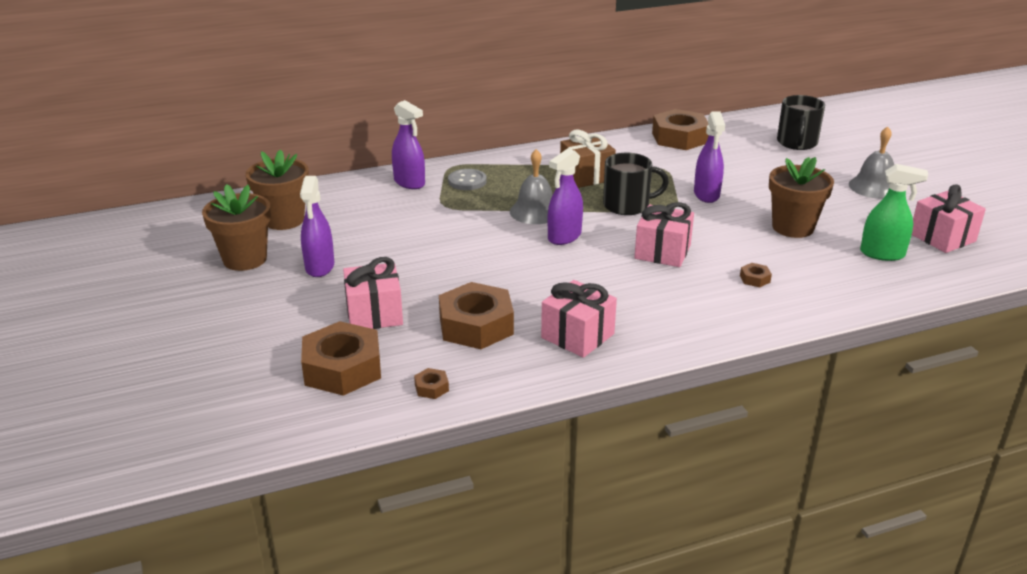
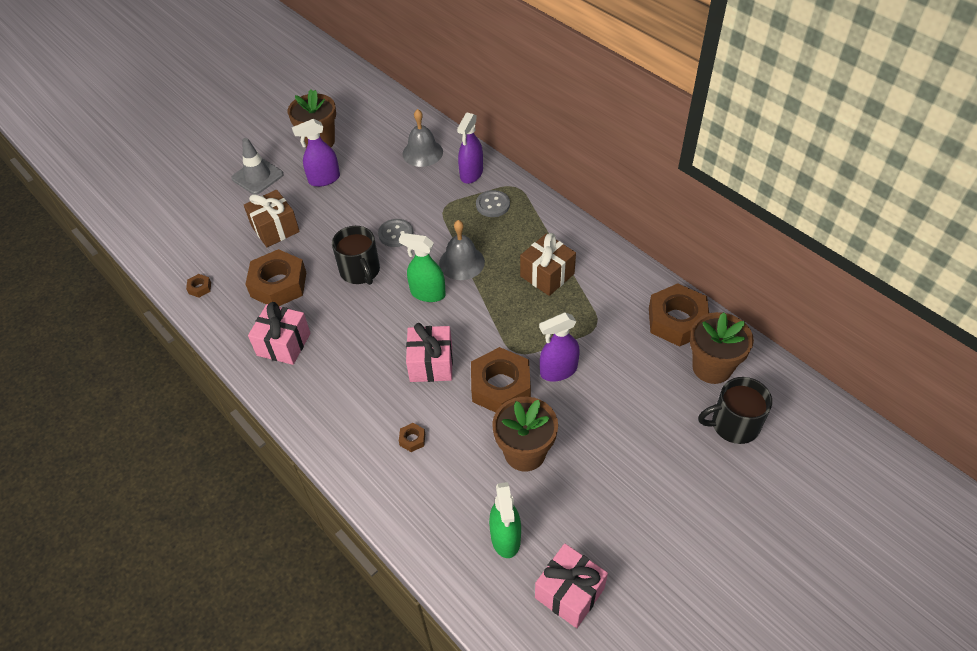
camera: 70 degrees right, 20 degrees up
(258, 313) = (257, 176): none -> grey traffic cone
(284, 220) = (380, 135): brown flower pot -> brown flower pot (712, 367)
(342, 368) = (209, 239): brown nut -> brown nut (500, 386)
(374, 314) = (275, 229): pink gift -> brown gift
(460, 238) = (396, 234): none -> grey button
(564, 237) = (427, 293): purple spray bottle -> green spray bottle
(627, 205) = (504, 318): black mug -> black mug (360, 271)
(874, 187) = (660, 514): grey bell -> grey bell (422, 152)

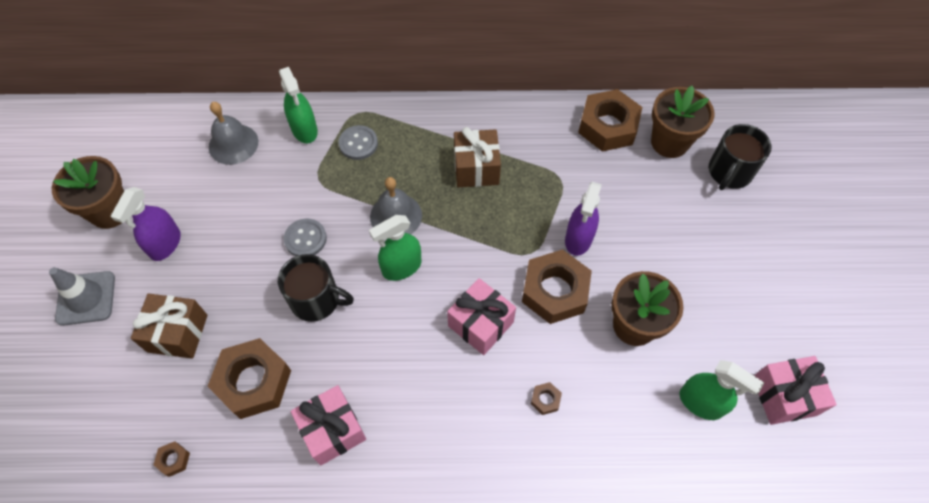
camera: 50 degrees left, 10 degrees up
(471, 174) = (304, 130): purple spray bottle -> green spray bottle

